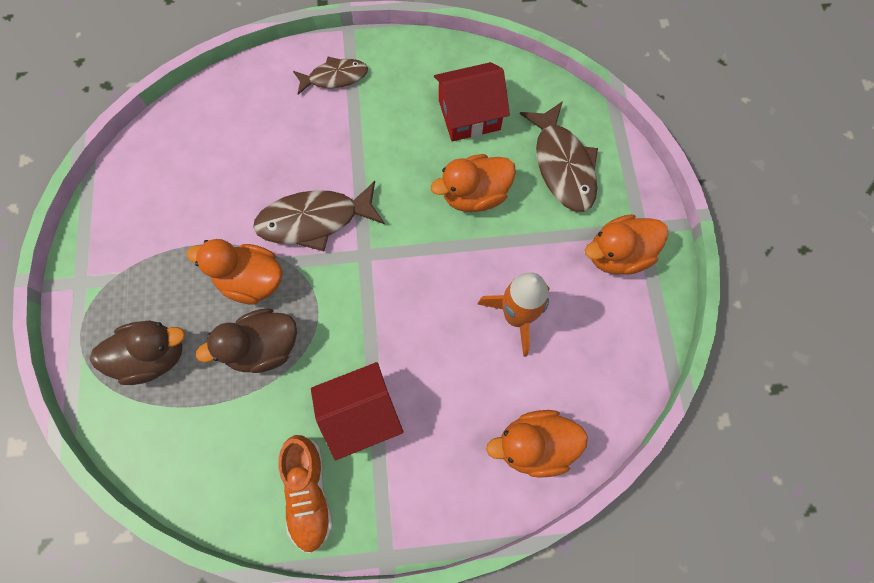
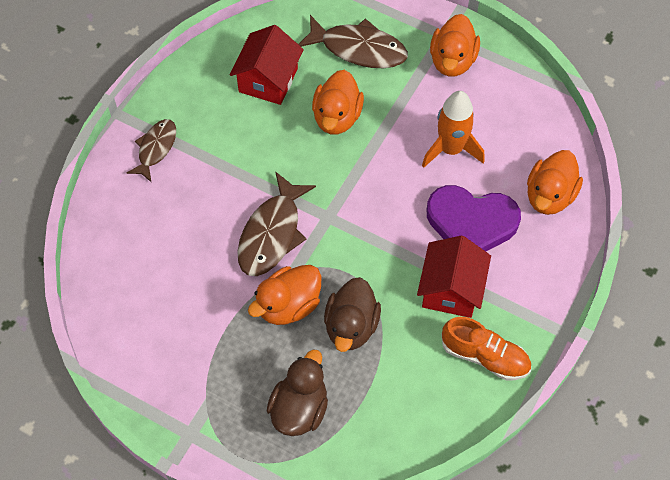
camera: 55 degrees left, 10 degrees down
(448, 387) = (471, 223): none -> purple heart

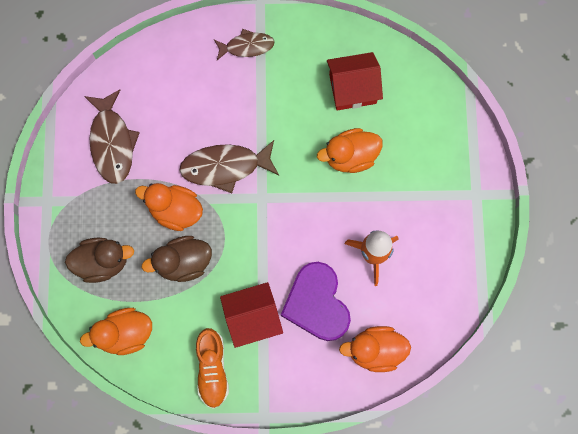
camera: 60 degrees right, 15 degrees up
(358, 49) = (422, 138): brown fish -> brown fish (112, 143)
(452, 61) = (455, 214): orange duck -> orange duck (125, 334)

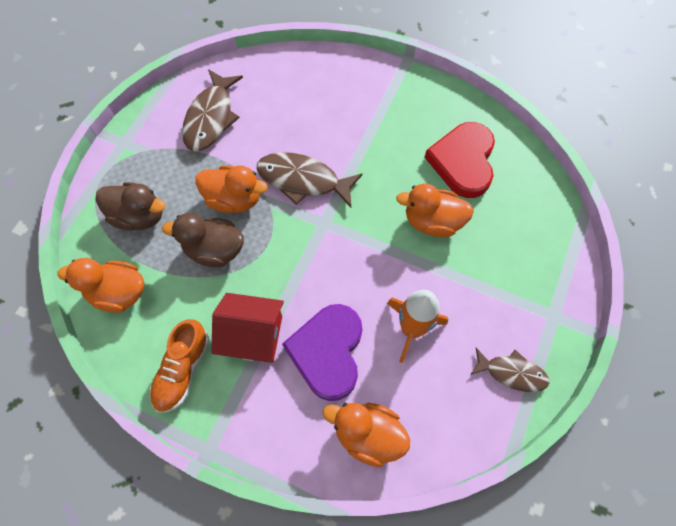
camera: 25 degrees right, 10 degrees down
(175, 211) = (234, 199): orange duck -> orange duck turned 150 degrees clockwise
(247, 46) = (377, 88): brown fish -> brown fish (512, 373)
(352, 89) = (463, 162): red house -> red heart

